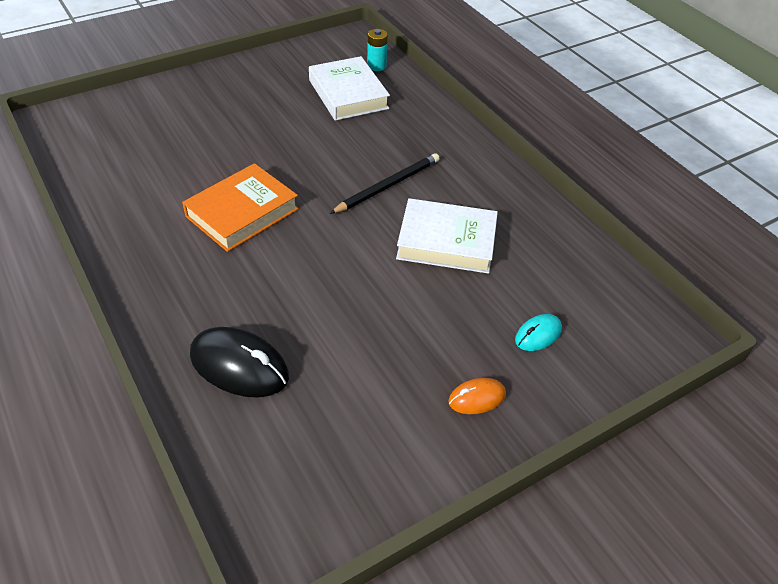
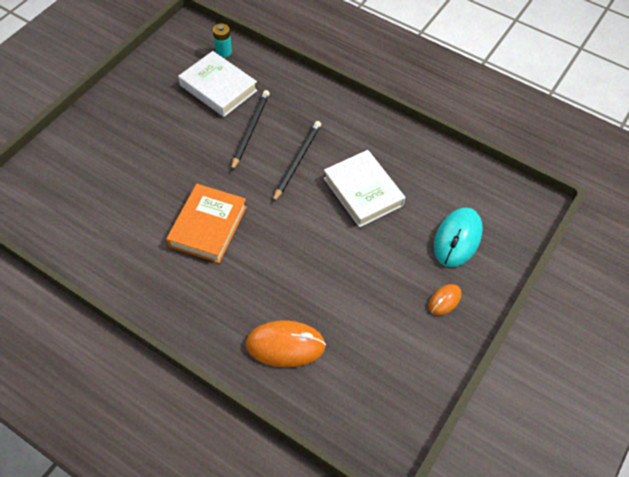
camera: 25 degrees left, 10 degrees up
(239, 366) = (285, 345): black mouse -> orange mouse
(355, 141) = (250, 130): none -> black pencil
(446, 241) = (363, 192): white book -> white book turned 75 degrees clockwise
(538, 335) = (457, 239): turquoise mouse -> turquoise mouse, size x1.84

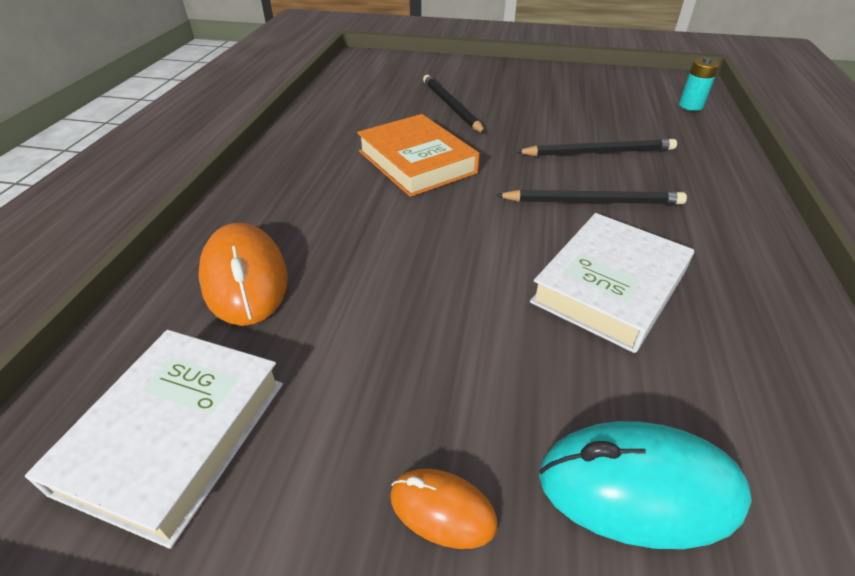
camera: 70 degrees right, 15 degrees down
(140, 177) = (451, 106): none -> black pencil
(208, 226) = (417, 162): orange book -> orange book turned 60 degrees clockwise
(218, 88) = (632, 116): white book -> white book (175, 435)

